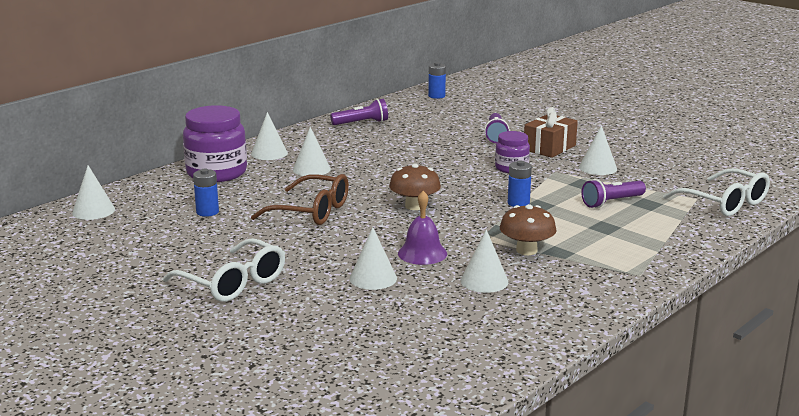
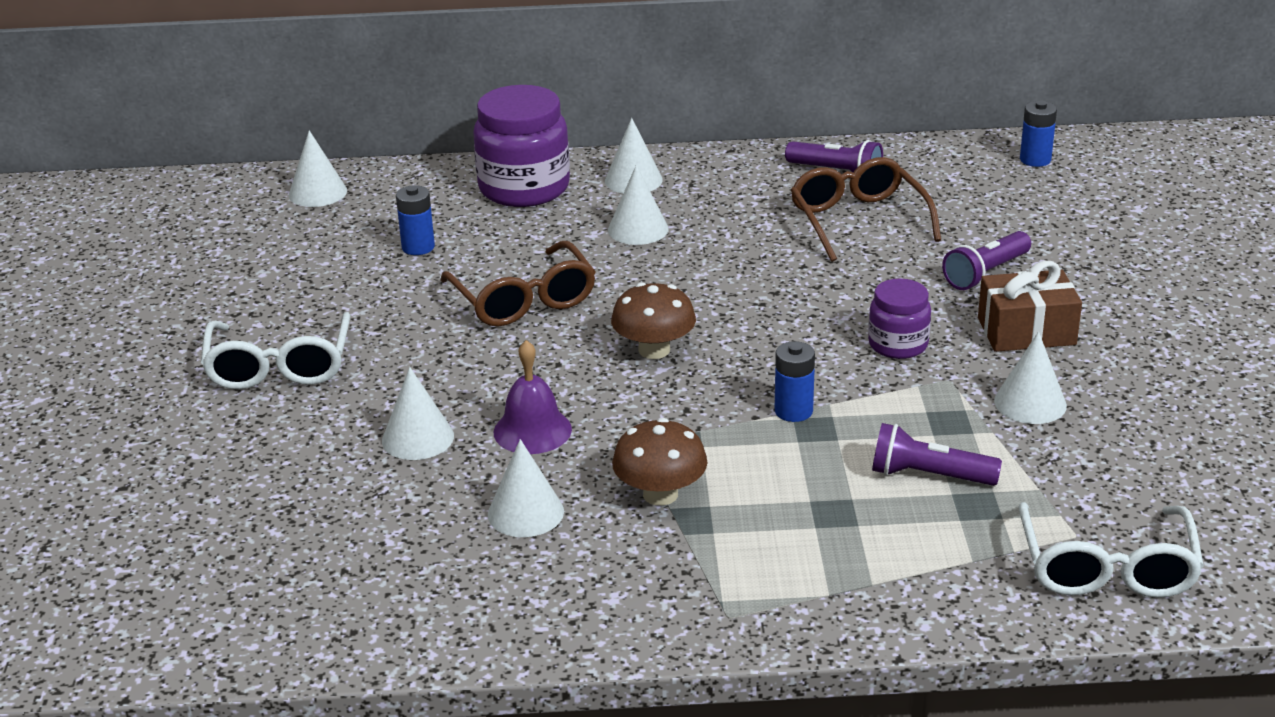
camera: 45 degrees right, 10 degrees up
(407, 135) = (858, 221): none -> brown glasses

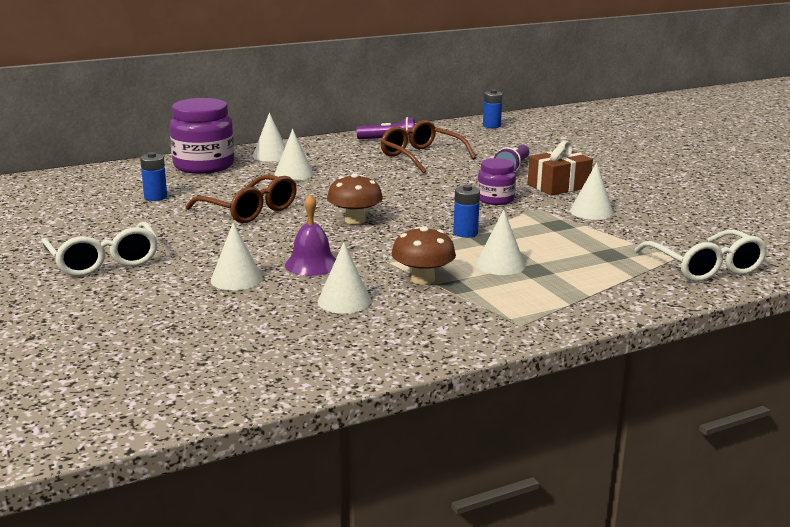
camera: 25 degrees left, 10 degrees down
(317, 192) = (61, 182): white cone -> white cone (500, 264)
(928, 476) = (570, 247): purple flashlight -> none

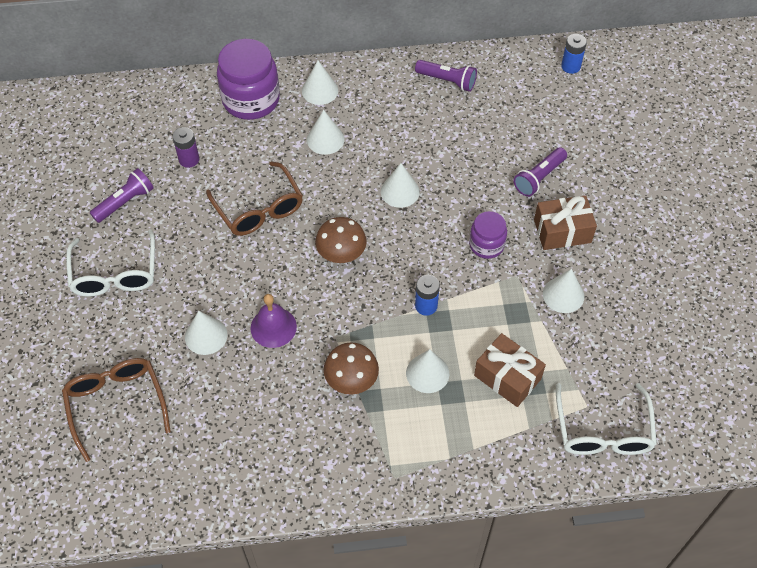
camera: 20 degrees right, 35 degrees up
(94, 224) = (125, 202): none -> purple flashlight
(155, 197) = (189, 159): blue battery -> purple battery
(344, 301) = (274, 397): white cone -> white cone (400, 191)
(421, 157) = (461, 128): brown glasses -> brown glasses (116, 404)
(582, 255) = (507, 377): none -> brown gift

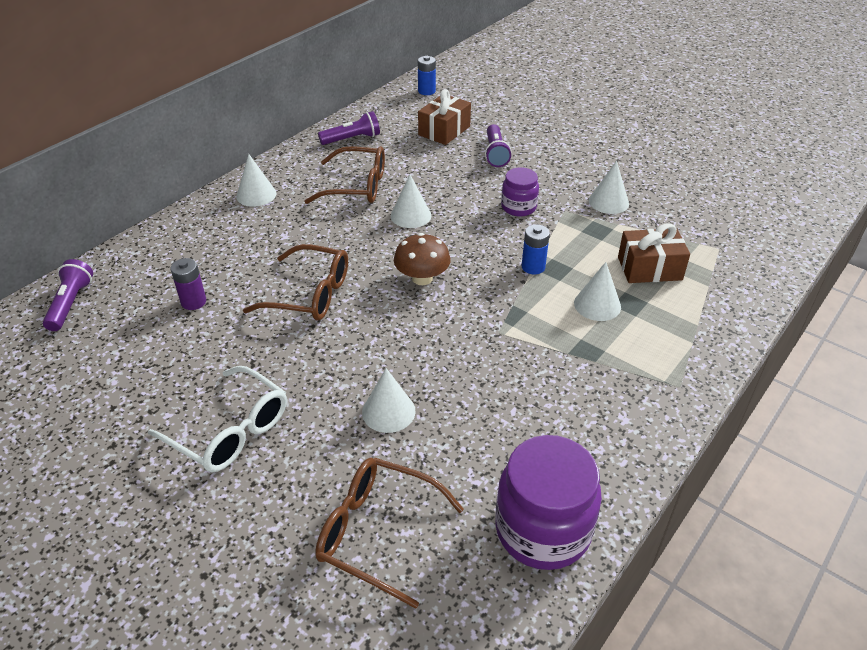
camera: 45 degrees left, 15 degrees down
(125, 202) = (166, 370): purple flashlight -> purple flashlight (70, 303)
(251, 100) = (200, 232): purple jar -> purple jar (542, 530)
(273, 327) = (439, 362): purple bell -> none
(325, 139) = (304, 220): white cone -> none
(351, 379) = (552, 350): brown mushroom -> none
(395, 133) = (357, 186): none -> brown glasses
(562, 231) = (554, 171): brown gift -> brown gift (444, 131)
(603, 431) = (748, 254): white glasses -> none

